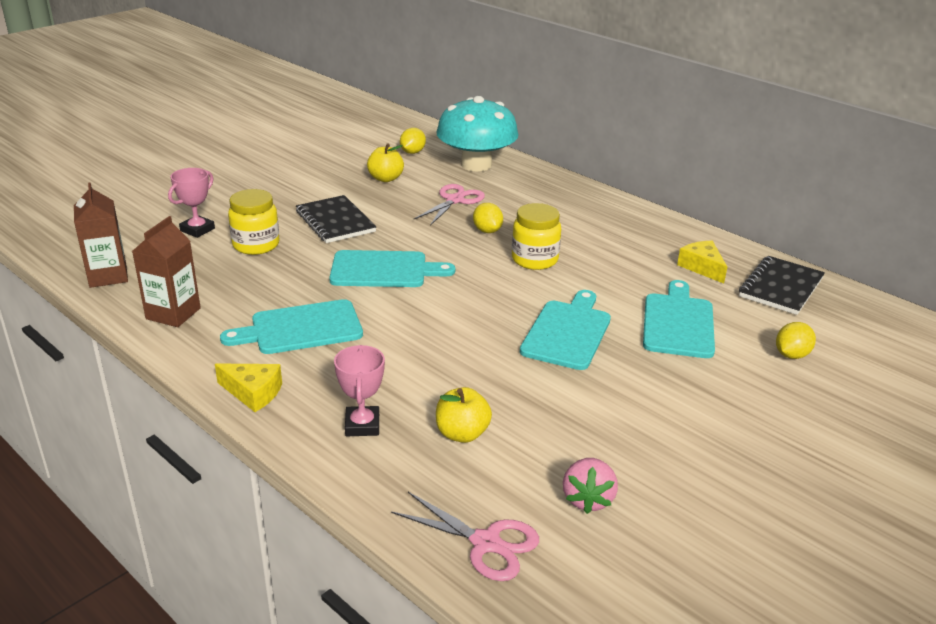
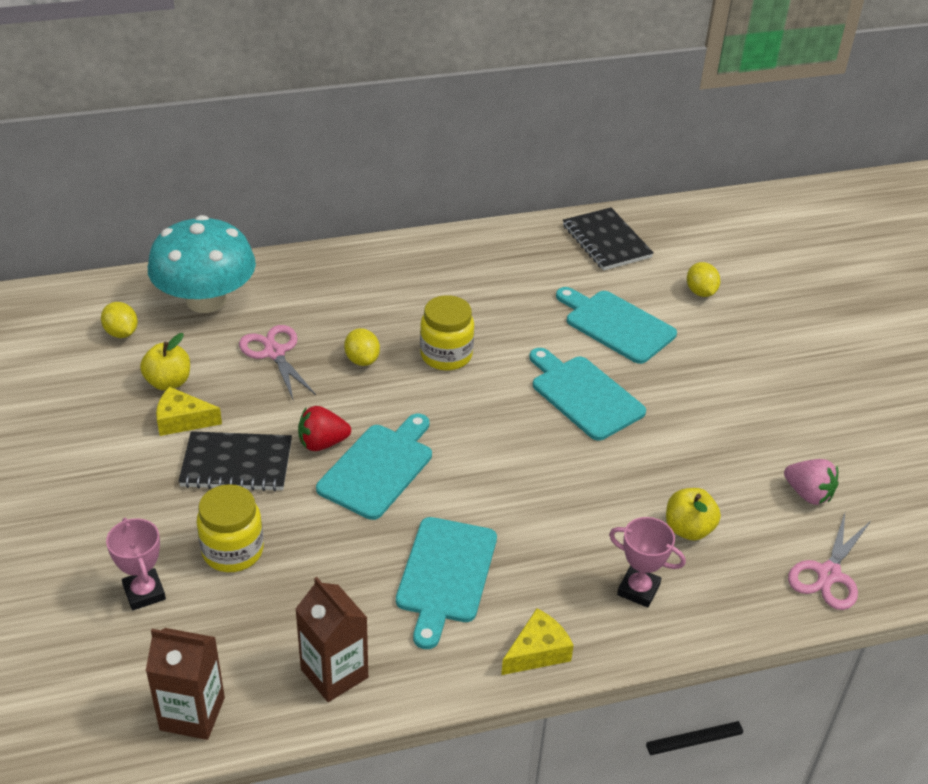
camera: 60 degrees left, 10 degrees up
(386, 243) = (322, 443): none -> red strawberry
(486, 543) = (828, 574): pink scissors -> pink scissors turned 150 degrees clockwise
(487, 231) = (362, 360): yellow lemon -> yellow lemon turned 60 degrees clockwise
(702, 267) = (542, 264): yellow cheese -> yellow cheese (182, 420)

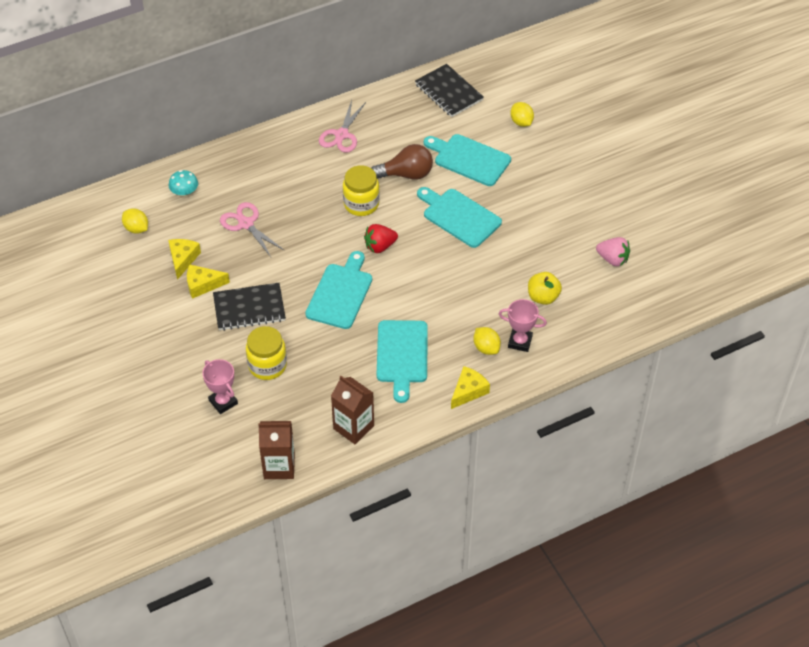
camera: 10 degrees left, 10 degrees up
(168, 382) = (183, 259): yellow apple -> yellow cheese
(206, 300) = (184, 192): turquoise mushroom -> turquoise mushroom, size x0.40
(322, 443) = (299, 283): red strawberry -> red strawberry (380, 246)
(362, 360) = (306, 218): yellow lemon -> yellow lemon (486, 348)
(521, 329) = (406, 174): none -> brown light bulb
(828, 574) = (631, 310): pink scissors -> pink scissors (341, 135)

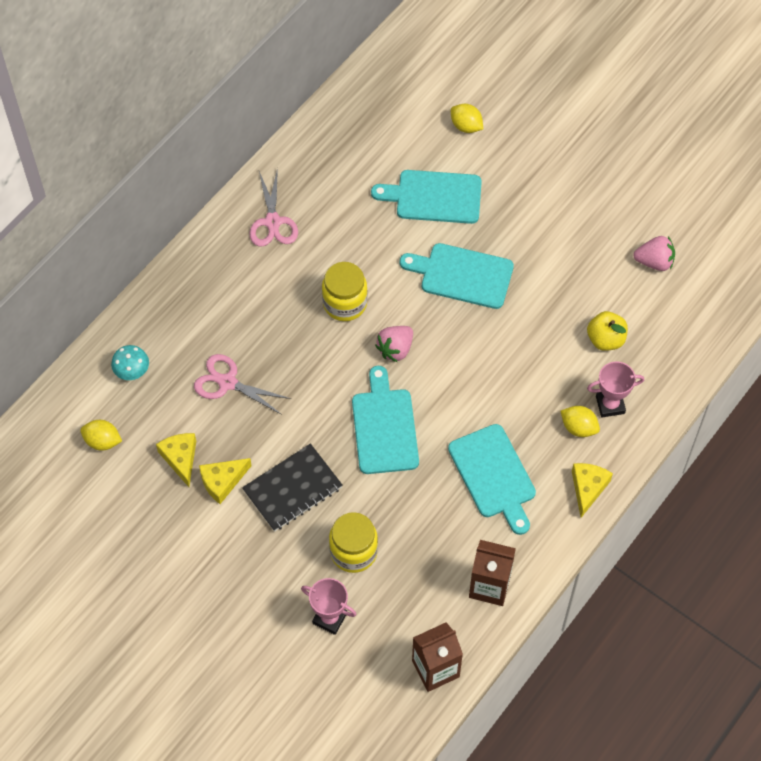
camera: 25 degrees left, 10 degrees up
(380, 246) = (395, 349): red strawberry -> pink strawberry
(406, 174) = (374, 244): brown light bulb -> none
(448, 92) = (364, 118): black notebook -> none

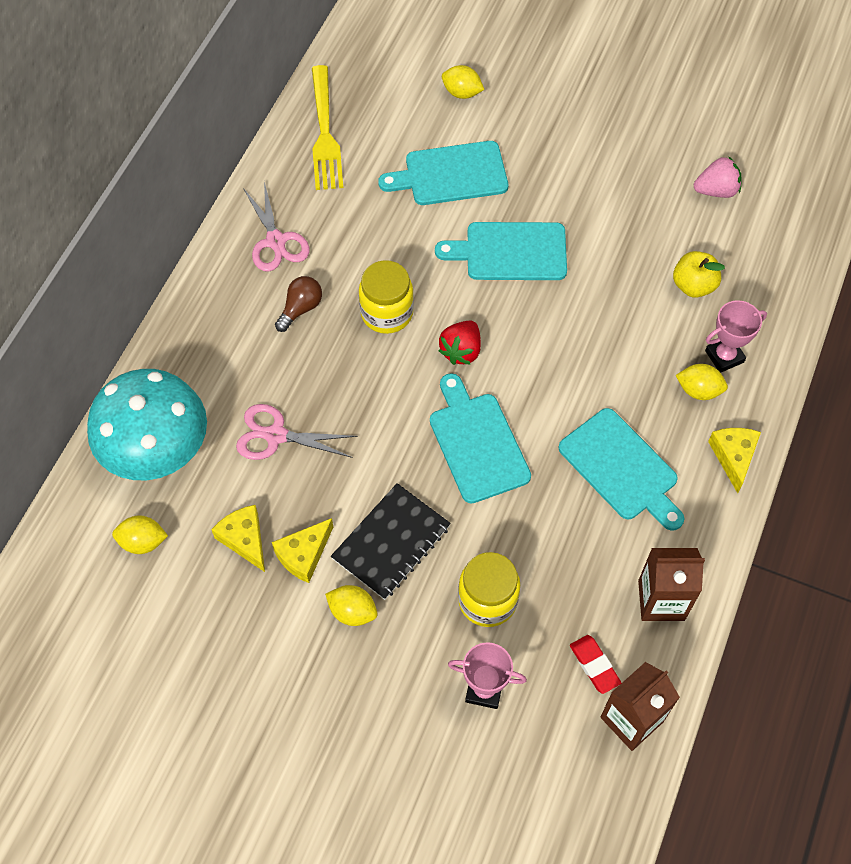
camera: 15 degrees left, 0 degrees up
(132, 370) = (156, 448): turquoise mushroom -> turquoise mushroom, size x2.49
(247, 534) = (352, 612): none -> yellow lemon
(276, 283) = (300, 308): none -> brown light bulb
(340, 136) = (325, 133): none -> yellow fork
(395, 349) = (461, 351): pink strawberry -> red strawberry
(420, 621) = (594, 665): none -> red eraser

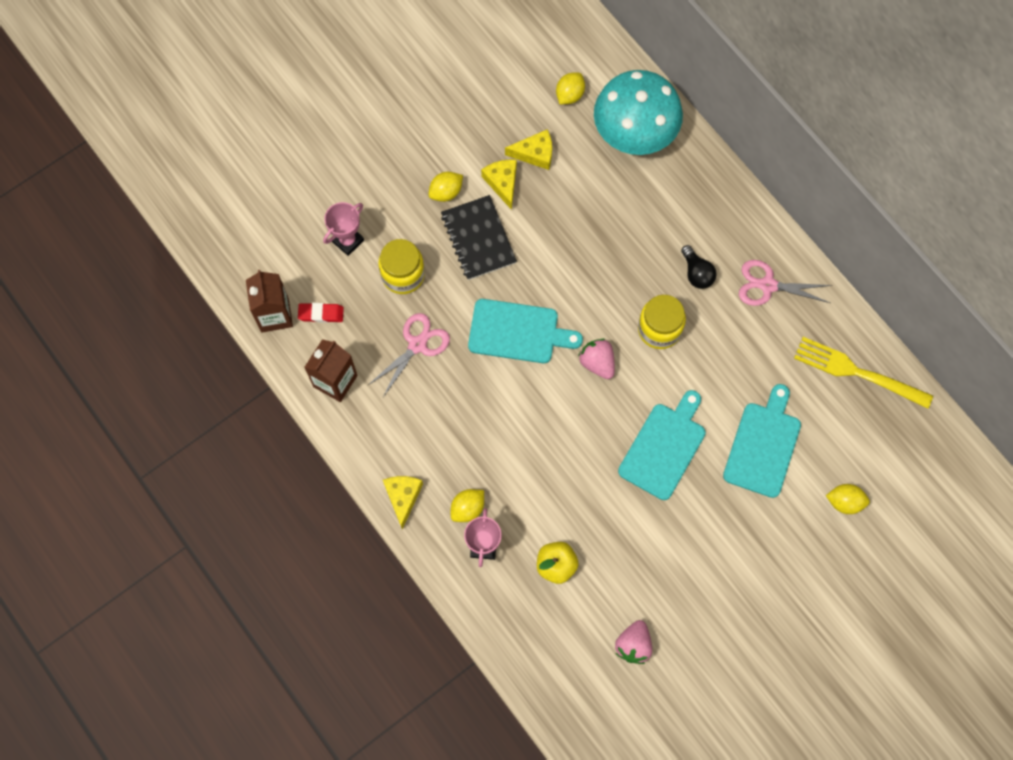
camera: 120 degrees right, 10 degrees up
(276, 435) = (601, 208): pink scissors -> pink scissors (417, 345)
(300, 308) = (697, 273): brown light bulb -> black light bulb
(461, 351) = (597, 363): red strawberry -> pink strawberry
(462, 93) = (844, 502): yellow lemon -> yellow lemon turned 45 degrees clockwise
(621, 468) = (441, 415): turquoise cutting board -> none
(733, 457) = (403, 497): yellow cheese -> yellow cheese turned 120 degrees counterclockwise

